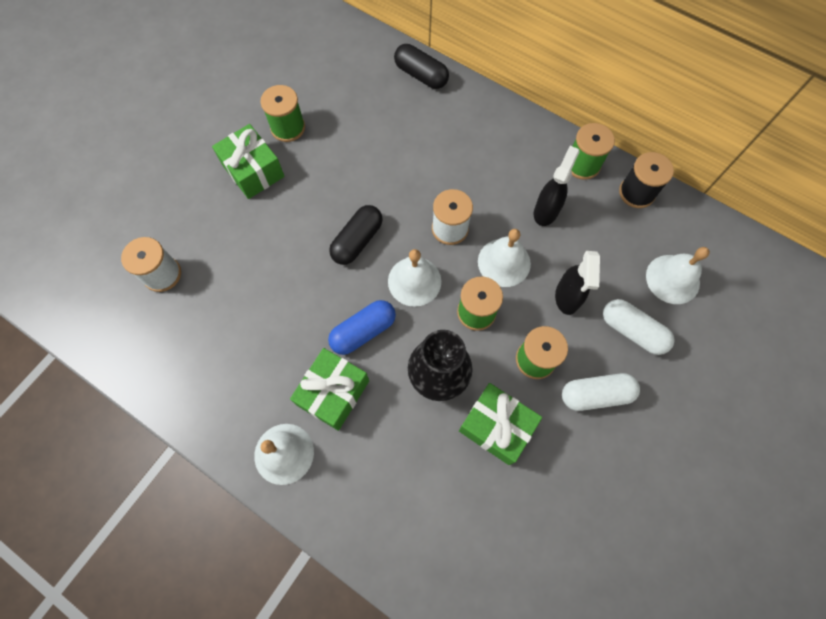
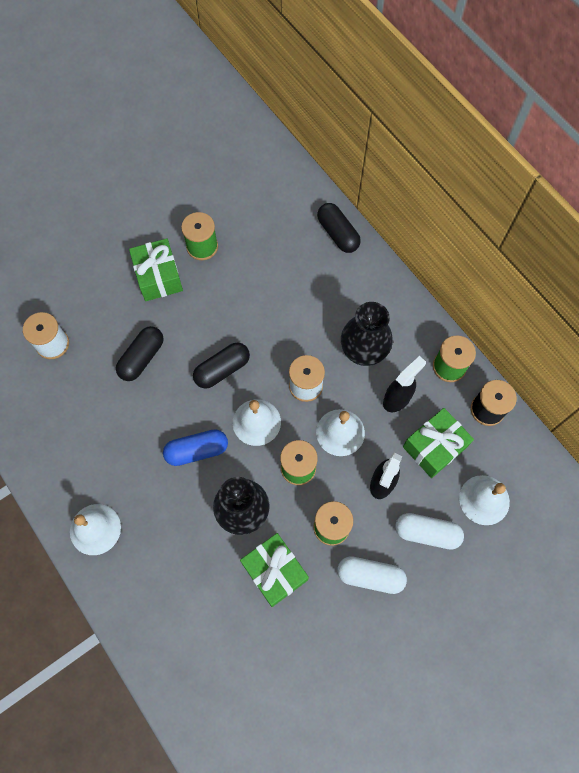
camera: 20 degrees right, 0 degrees up
(267, 257) = (142, 358): none -> black capsule
(333, 393) = (153, 494): green gift -> green gift (434, 447)
(493, 177) = (363, 352): none -> black vase
(632, 331) = (427, 533): white capsule -> white capsule turned 45 degrees counterclockwise

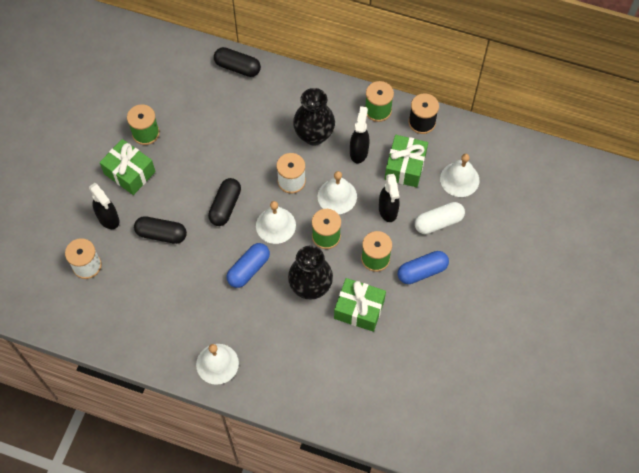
camera: 35 degrees left, 5 degrees down
(106, 310) = (108, 218): none -> black spray bottle
(142, 358) = (161, 234): black capsule -> black capsule turned 75 degrees counterclockwise
(370, 576) = (422, 271): white capsule -> blue capsule

